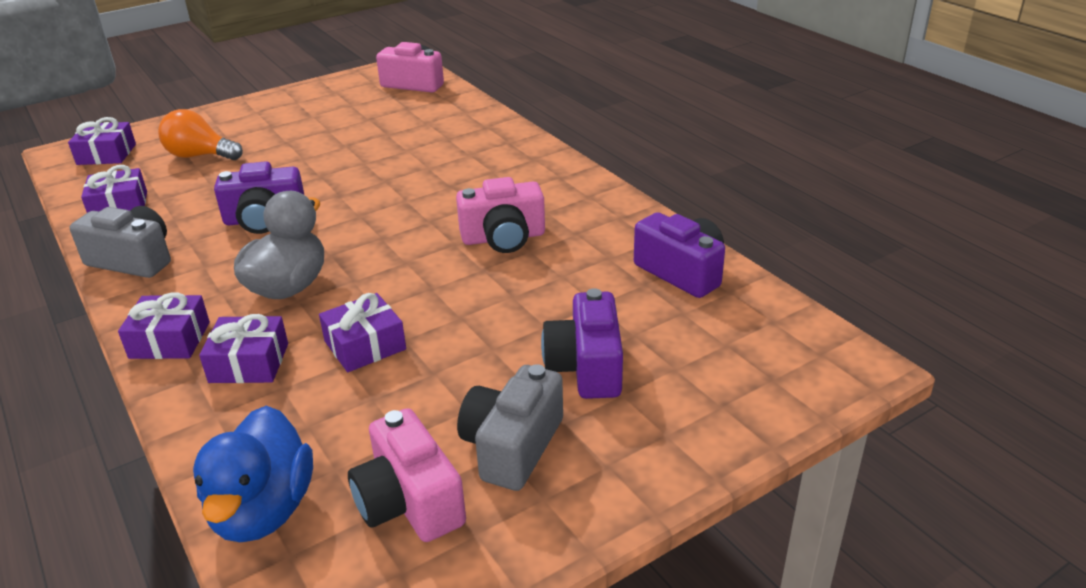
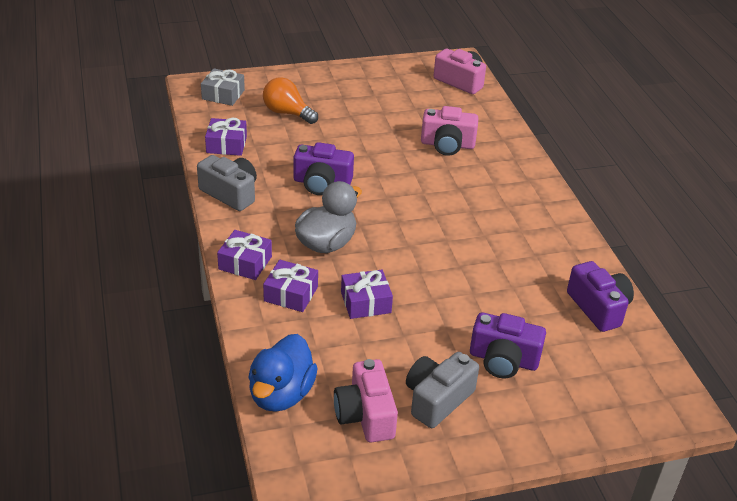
camera: 15 degrees right, 5 degrees up
(106, 154) = (223, 94): purple gift -> grey gift
(503, 238) = (482, 244): pink camera -> pink camera (447, 144)
(586, 367) = (503, 360): purple camera -> purple camera turned 90 degrees counterclockwise

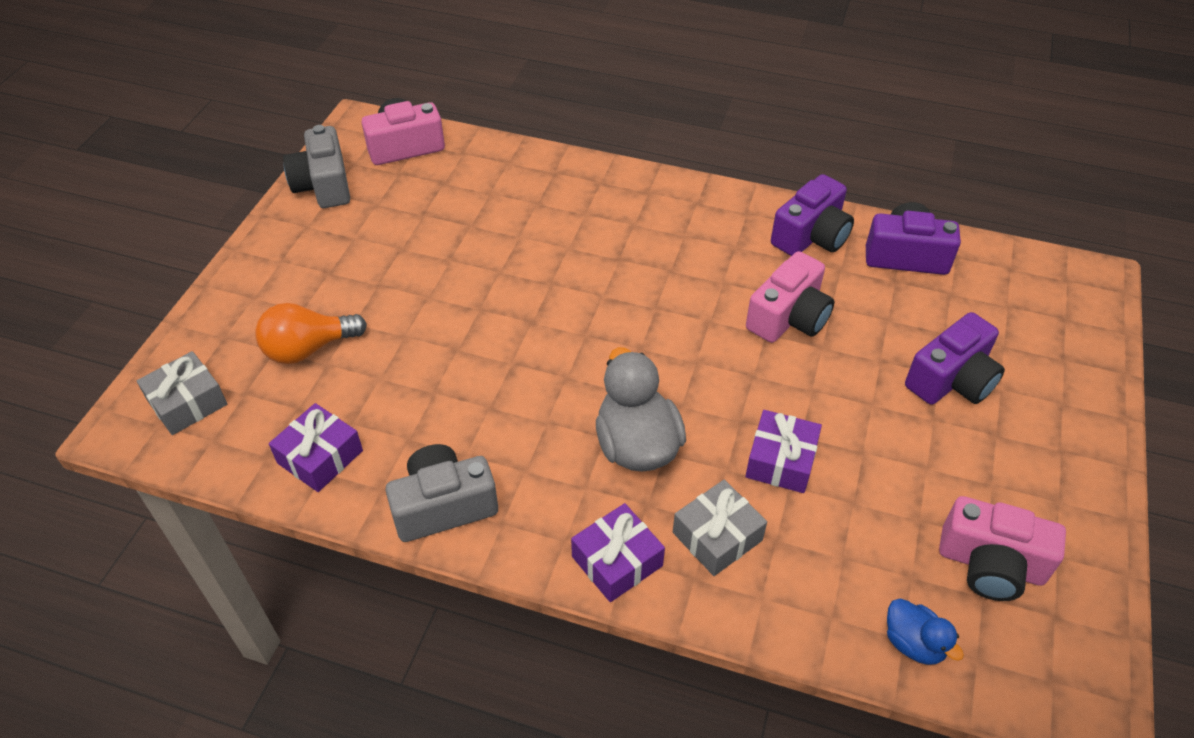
camera: 55 degrees left, 10 degrees up
(281, 394) = (913, 643): blue duck -> blue duck, size x0.55
(291, 294) = (717, 536): purple gift -> grey gift
(322, 183) = (503, 387): purple camera -> purple camera (811, 236)
(437, 399) = (992, 476): grey camera -> grey camera (323, 185)
(447, 144) = (524, 224): pink camera -> pink camera (789, 317)

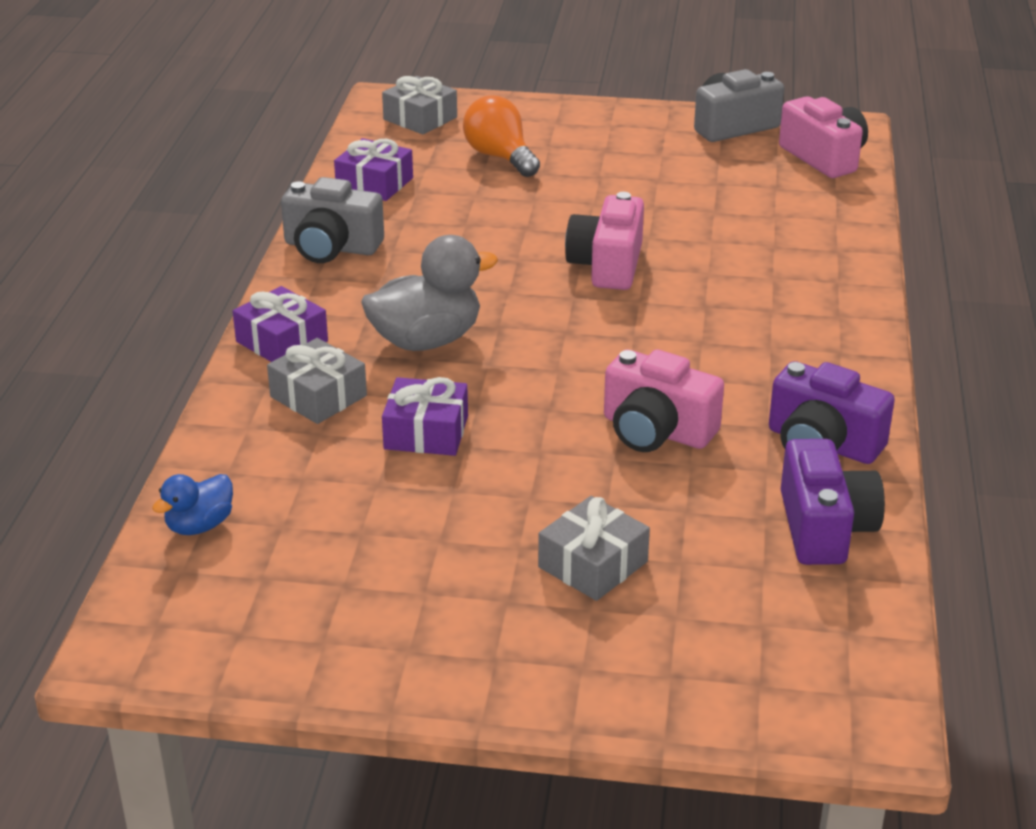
camera: 80 degrees right, 15 degrees down
(443, 506) = (331, 247): grey camera -> grey camera turned 135 degrees clockwise
(951, 380) = (593, 564): purple camera -> grey gift
(990, 564) = (305, 586): pink camera -> pink camera (607, 265)

